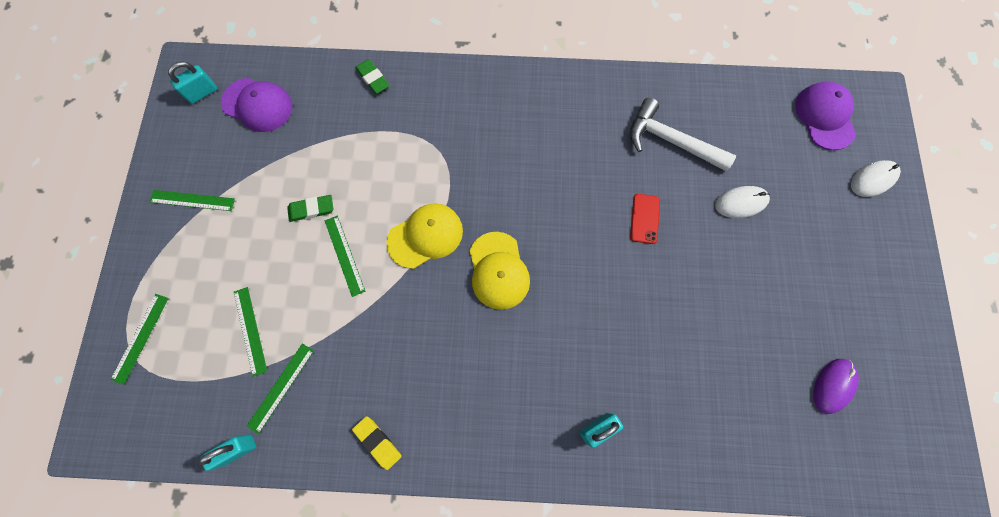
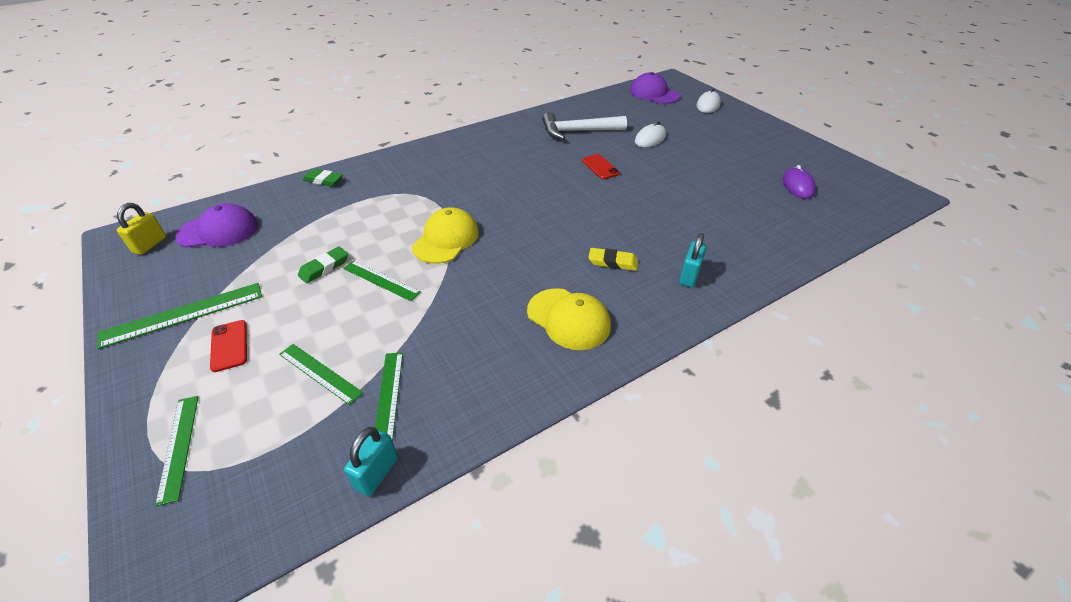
camera: 35 degrees left, 30 degrees down
(192, 200) = (183, 314): green ruler -> green ruler, size x1.51
(202, 93) = (150, 245): turquoise padlock -> yellow padlock
(207, 258) = (229, 345): none -> red phone
(378, 442) = (524, 381): yellow eraser -> yellow eraser (613, 262)
(498, 271) = (524, 232): yellow cap -> yellow cap (568, 319)

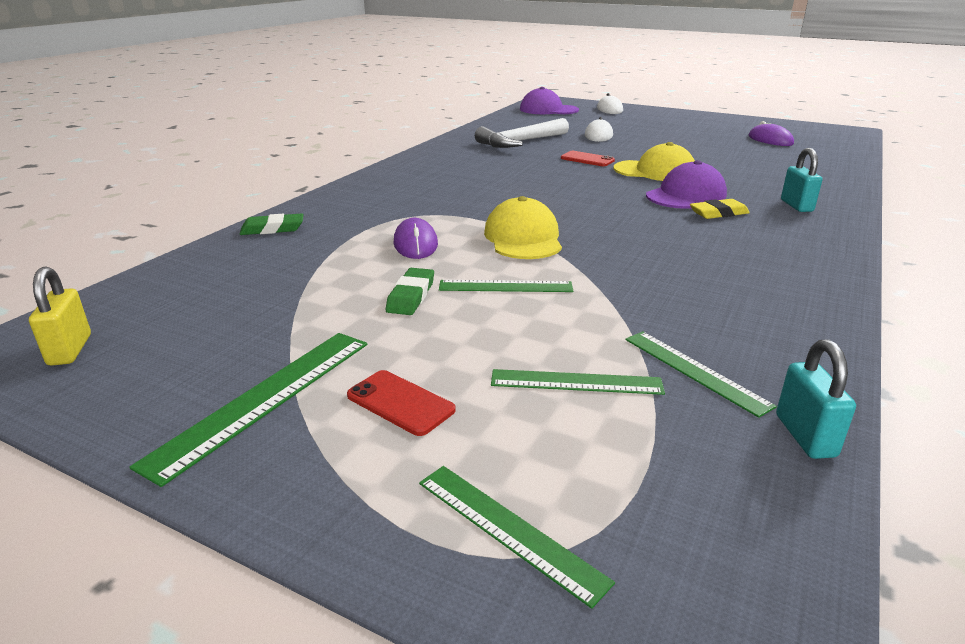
camera: 30 degrees left, 15 degrees down
(218, 231) = (180, 306): purple cap -> purple cap (686, 195)
(380, 221) = (415, 244): none -> purple mouse
(568, 319) = (754, 258): yellow cap -> yellow cap (655, 171)

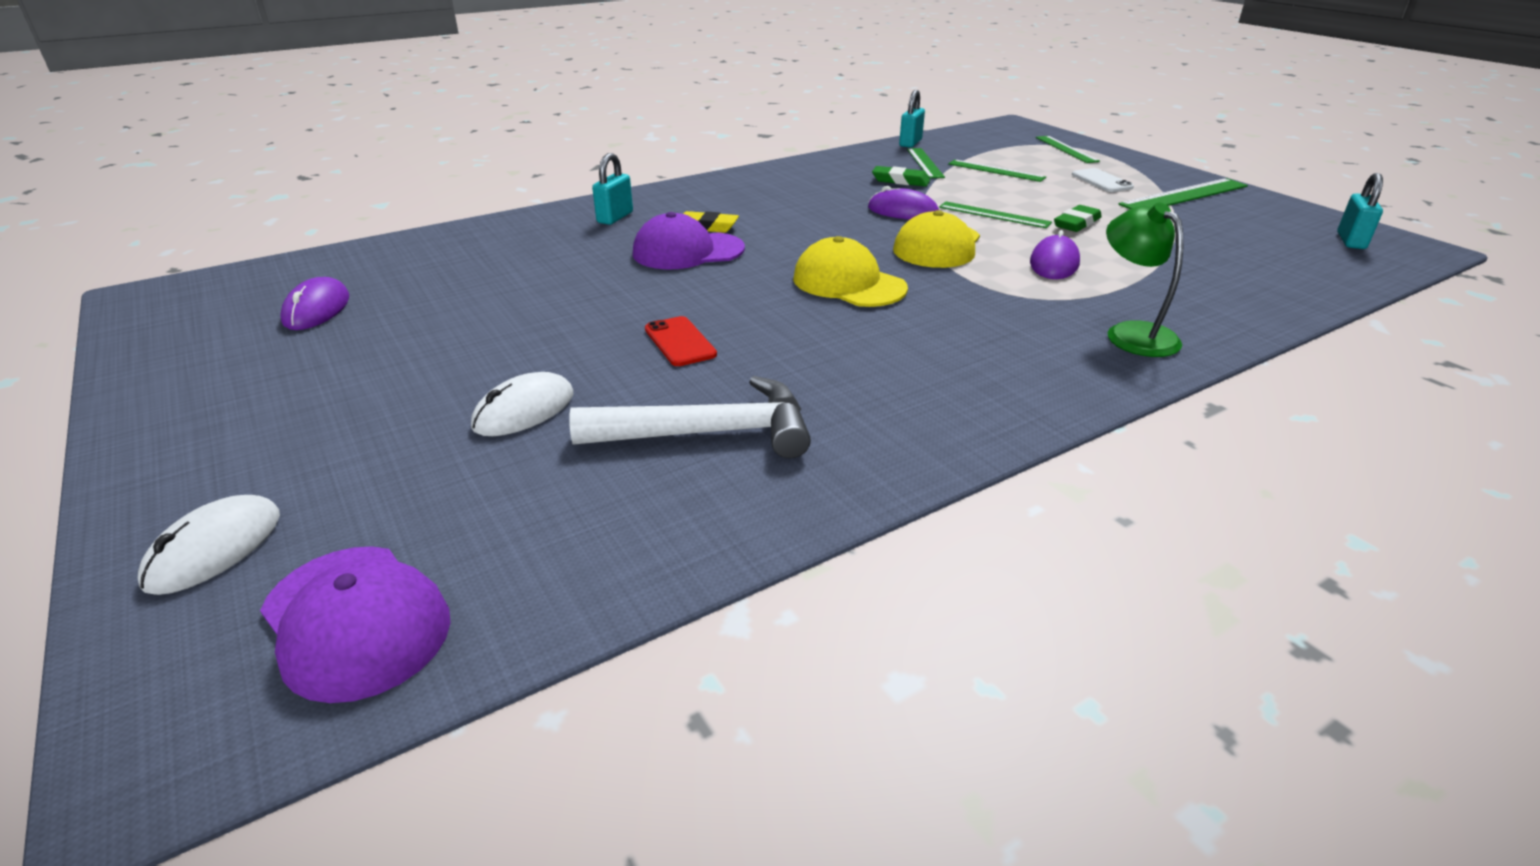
camera: 150 degrees left, 5 degrees up
(70, 350) = (1350, 241): yellow padlock -> turquoise padlock
(272, 229) = (1230, 318): green eraser -> green eraser (900, 181)
(346, 206) = (1132, 333): none -> green lamp
(400, 403) = (1101, 181): red phone -> white phone
(598, 268) = (903, 211): none -> purple mouse
(655, 171) = (639, 292): yellow cap -> yellow cap (848, 283)

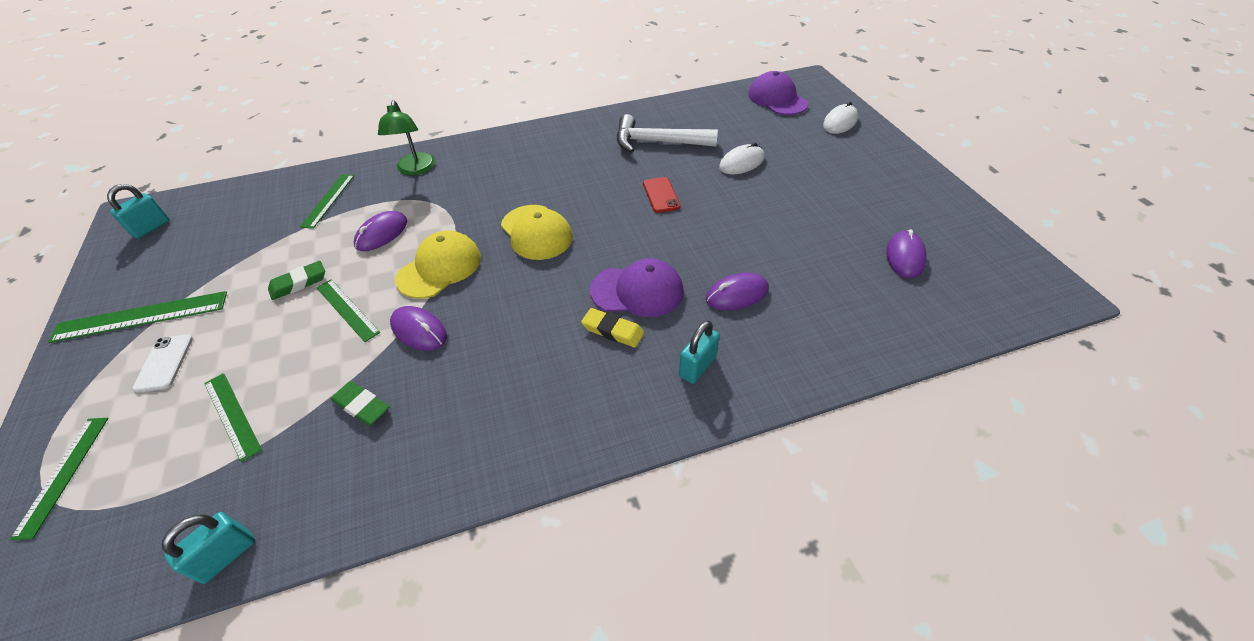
camera: 165 degrees left, 15 degrees up
(567, 259) = (737, 294): none -> purple mouse
(925, 163) = (284, 460): green ruler -> green ruler (328, 200)

